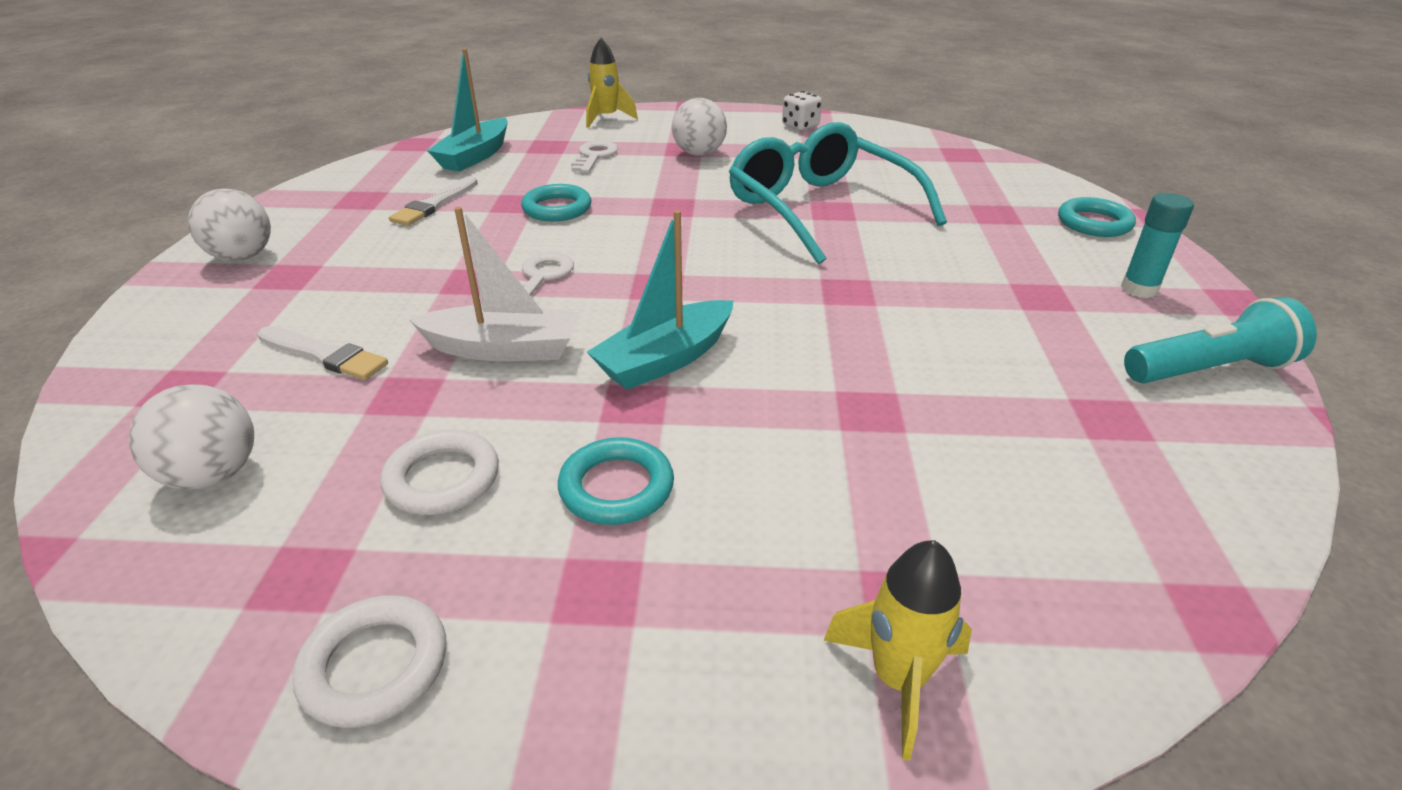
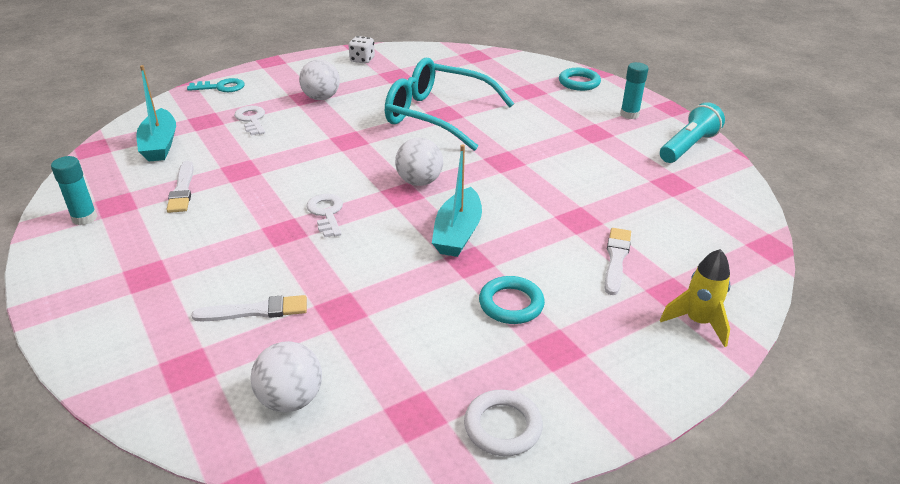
camera: 35 degrees left, 0 degrees up
(242, 257) = (87, 276): white ball -> white ball (419, 182)
(318, 203) = (84, 218): none -> turquoise glue stick
(442, 478) = (422, 340): white ring -> none
(503, 349) = (362, 263): white boat -> none
(557, 208) = (276, 165): turquoise ring -> none
(606, 118) = (221, 87): yellow rocket -> turquoise key
(864, 495) = (616, 259): none -> white brush

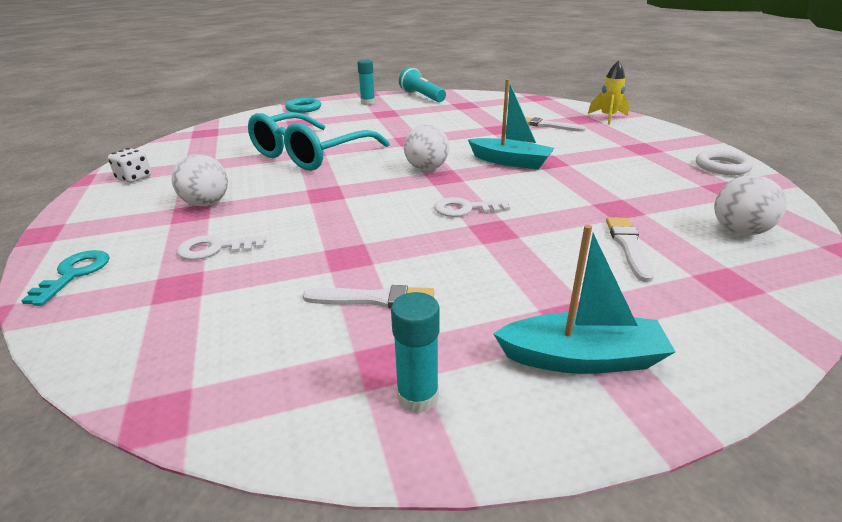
camera: 75 degrees left, 5 degrees down
(160, 144) = (218, 327): turquoise boat -> turquoise boat (581, 358)
(511, 304) = (599, 154): turquoise ring -> none

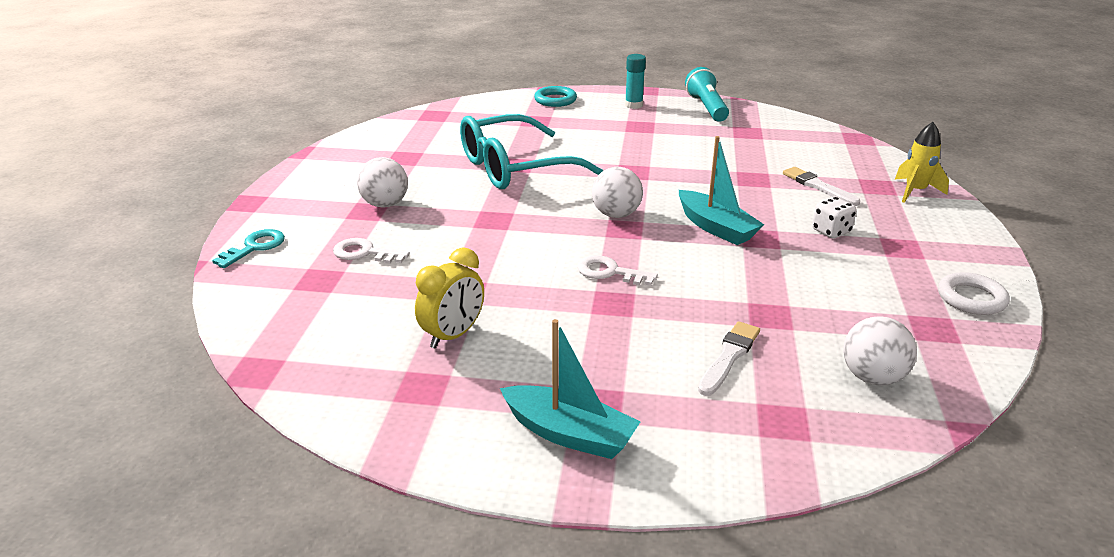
camera: 25 degrees right, 0 degrees up
(134, 178) = (342, 160): white dice -> white dice (831, 231)
(374, 299) = (453, 335): white brush -> yellow clock
(417, 396) = (423, 417): turquoise glue stick -> none

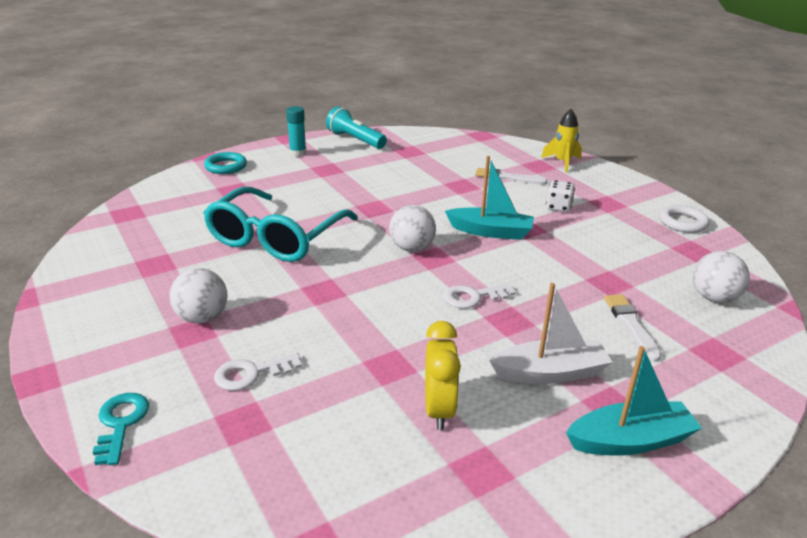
camera: 40 degrees left, 0 degrees up
(583, 355) = (550, 373): none -> white boat

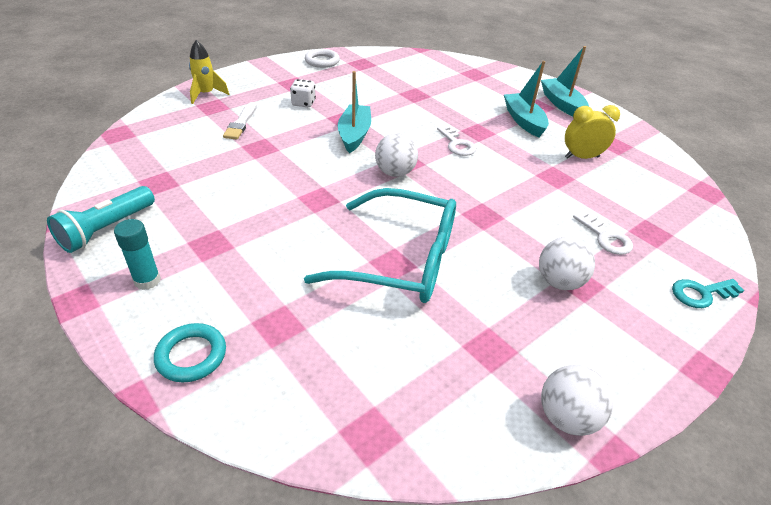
camera: 100 degrees left, 10 degrees up
(550, 373) = (524, 121): white boat -> turquoise boat
(631, 324) = (461, 93): white brush -> none
(713, 298) = (419, 66): white ball -> white ball (567, 417)

